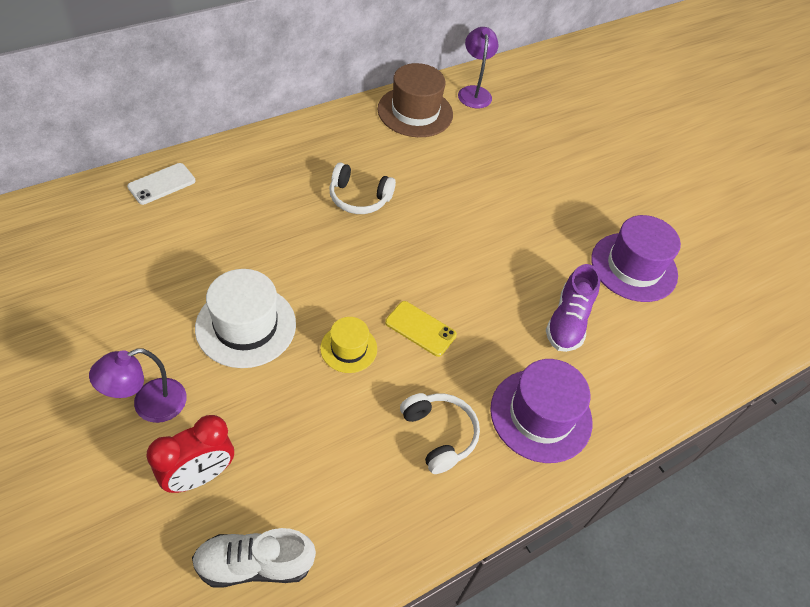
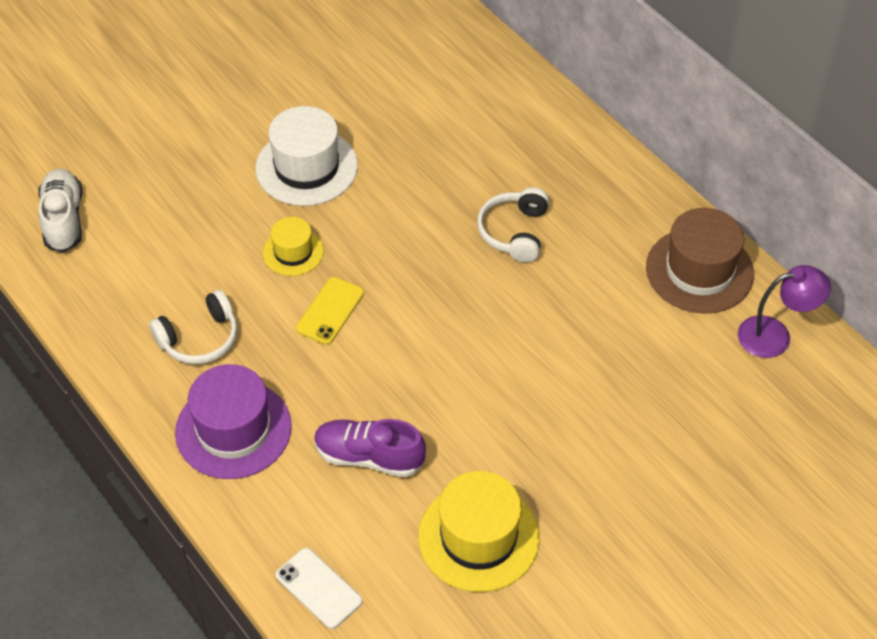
camera: 90 degrees right, 0 degrees up
(149, 405) = (207, 119): purple lamp -> none
(162, 184) = (481, 63): white phone -> white phone (318, 588)
(199, 476) = (141, 168): red clock -> none
(634, 267) = (478, 537): purple hat -> yellow hat

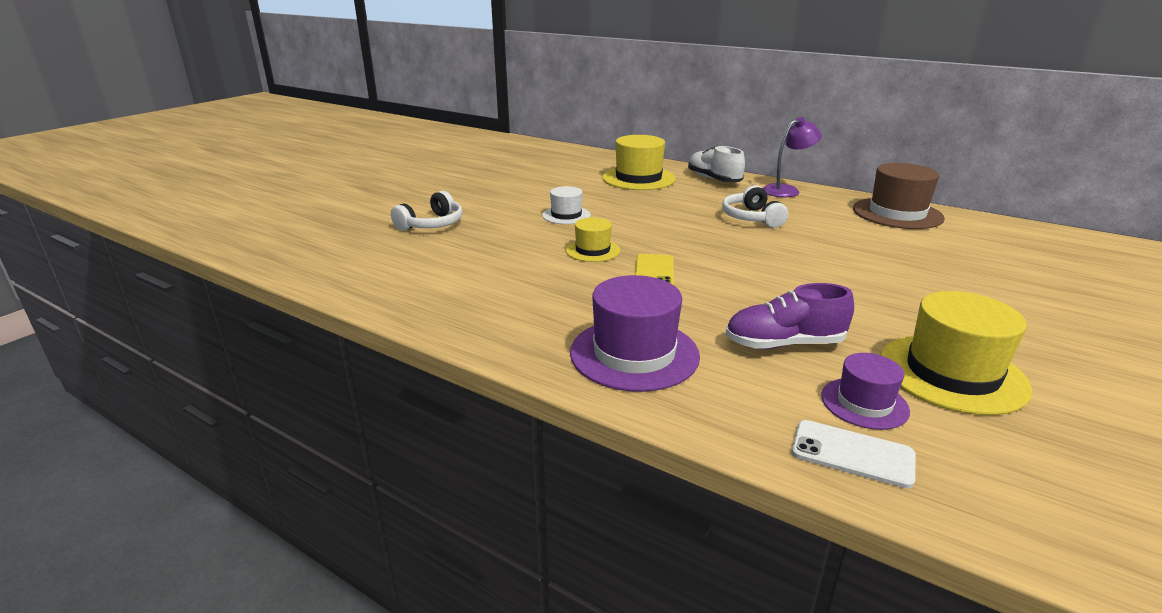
camera: 20 degrees left, 25 degrees down
(64, 220) = (370, 266): white shoe -> white shoe (714, 179)
(199, 338) = (550, 306): white headphones -> white headphones (432, 224)
(306, 167) = (566, 215): white hat -> white hat, size x0.57
(373, 545) = (864, 403): none -> purple hat
(448, 93) = (638, 178): none -> yellow hat
(775, 335) = (989, 229): purple lamp -> purple lamp (786, 190)

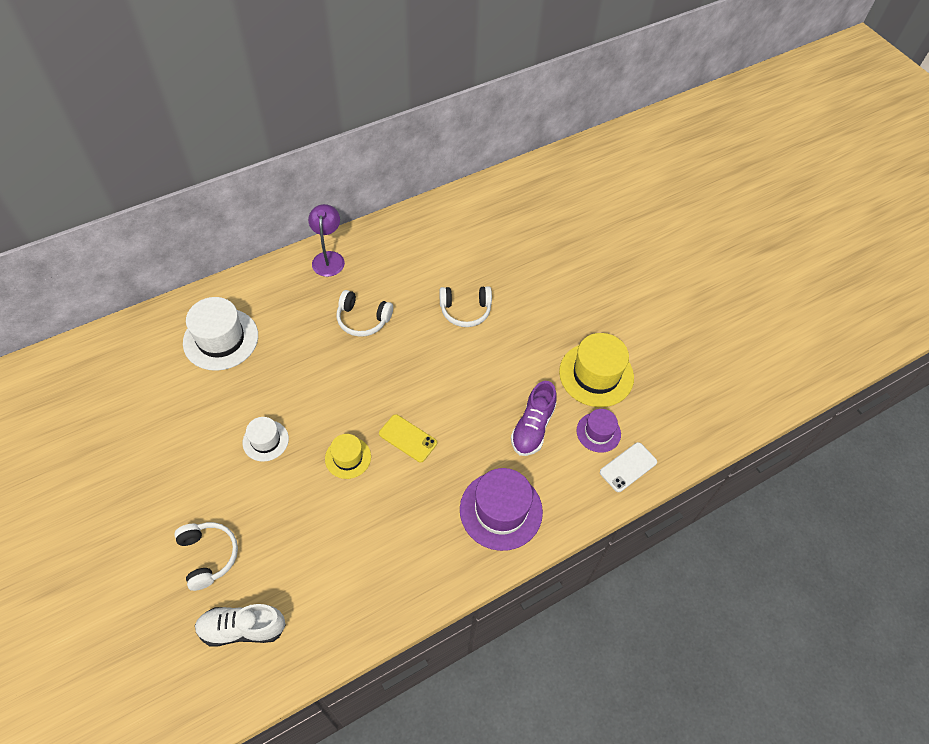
camera: 65 degrees left, 30 degrees up
(638, 178) = (221, 339): yellow hat -> white hat
(714, 179) = (267, 287): white shoe -> white shoe (242, 628)
(860, 259) = (465, 310): none -> white headphones
(897, 213) = (417, 231): brown hat -> none

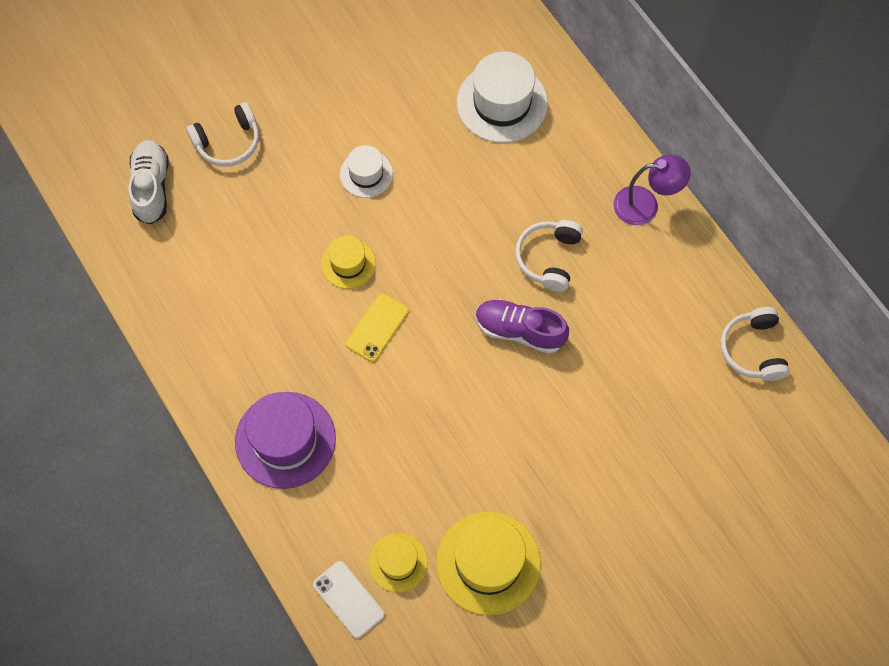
camera: 90 degrees right, 10 degrees up
(465, 310) = (578, 385): white headphones -> white headphones (753, 349)
(532, 427) = (400, 477): purple shoe -> purple shoe (519, 331)
(598, 432) = (398, 562): purple hat -> yellow hat

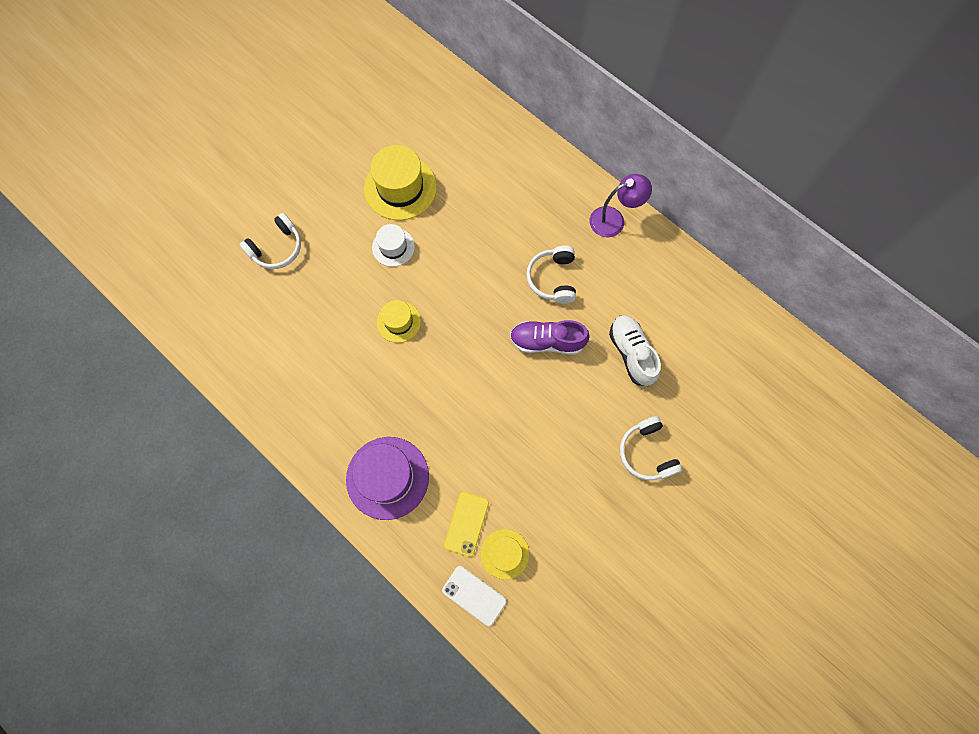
camera: 15 degrees left, 5 degrees up
(151, 187) = (224, 299): white shoe -> white shoe (631, 353)
(377, 327) = (435, 367): yellow phone -> yellow phone (466, 523)
(488, 563) = (575, 534): yellow hat -> yellow hat (400, 188)
(502, 103) = (483, 167): white hat -> none
(753, 349) = (727, 311): white headphones -> white headphones (647, 452)

